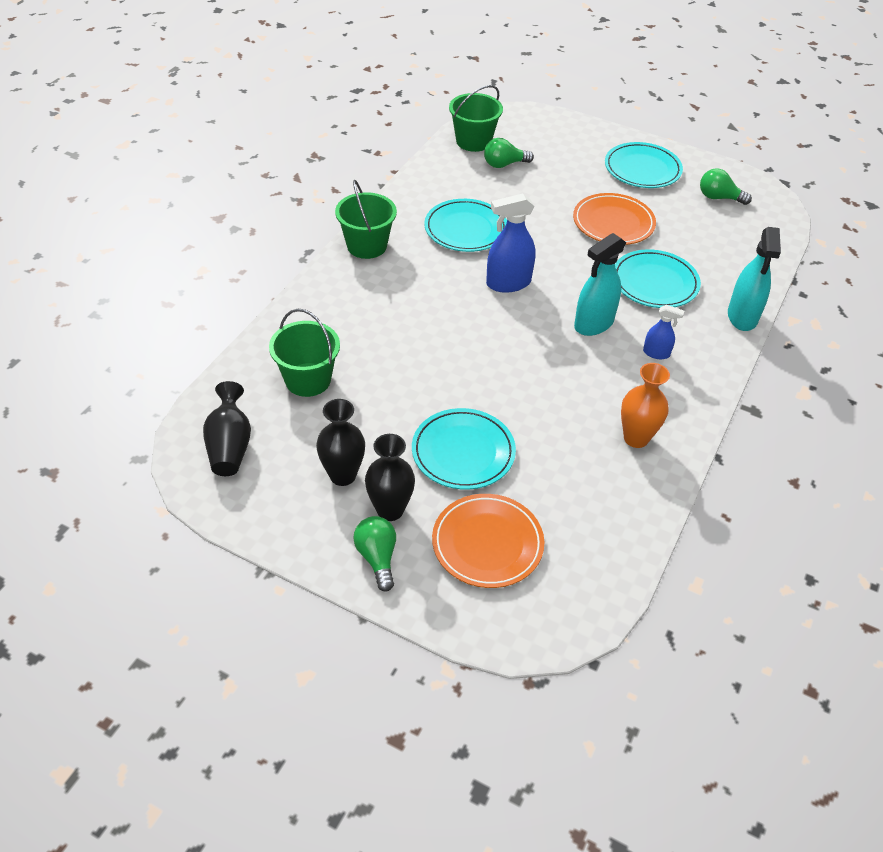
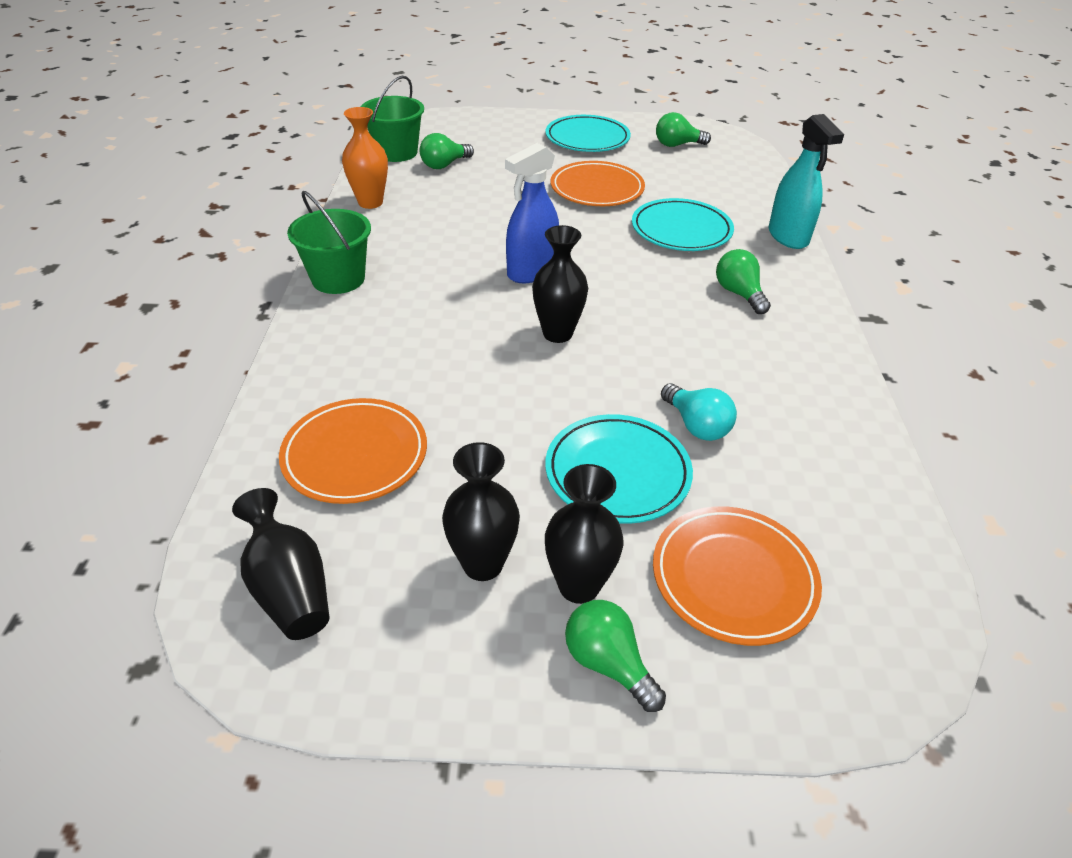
camera: 25 degrees left, 5 degrees down
(308, 380) = (355, 455): green bucket -> orange plate
(466, 229) = (445, 233): turquoise plate -> none
(493, 340) = (557, 333): none -> black vase
(541, 441) = (696, 425): none -> turquoise light bulb
(593, 324) = (653, 285): turquoise spray bottle -> none
(636, 438) = (793, 385): orange vase -> orange vase (370, 202)
(656, 353) = (739, 294): blue spray bottle -> green light bulb

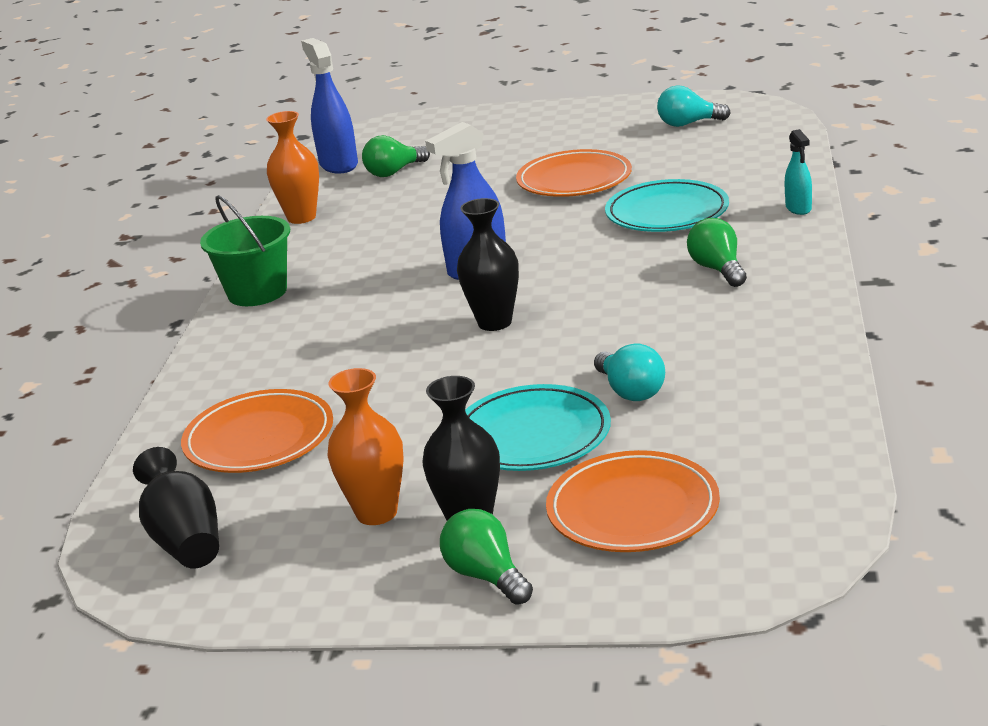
camera: 10 degrees right, 15 degrees down
(396, 152) = (338, 164): green bucket -> blue spray bottle
(483, 564) = (376, 513): black vase -> orange vase
(587, 138) = (575, 128): turquoise plate -> none
(677, 145) = (688, 124): green light bulb -> turquoise light bulb
(788, 237) = (798, 208): turquoise spray bottle -> turquoise spray bottle, size x0.55

